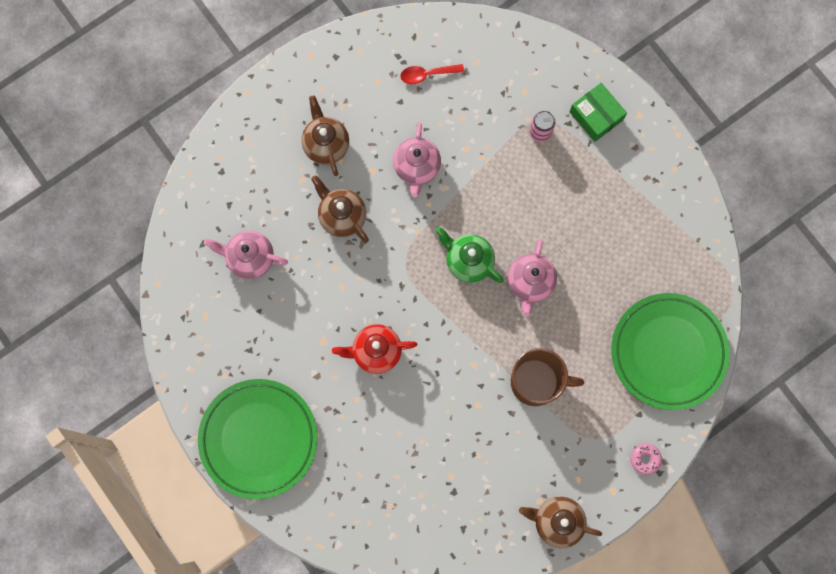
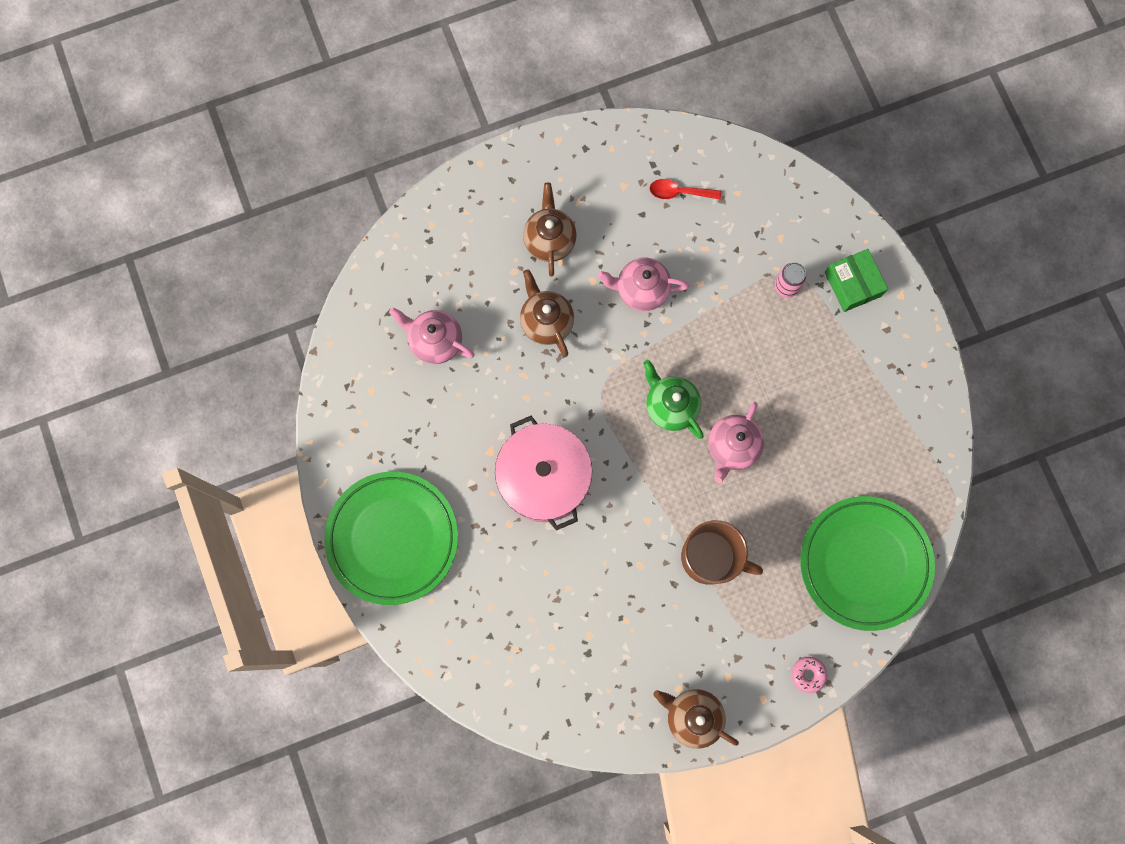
camera: 15 degrees right, 0 degrees up
(376, 351) = (544, 478): red teapot -> pink pot
(417, 168) = (641, 290): pink teapot -> pink teapot turned 75 degrees clockwise

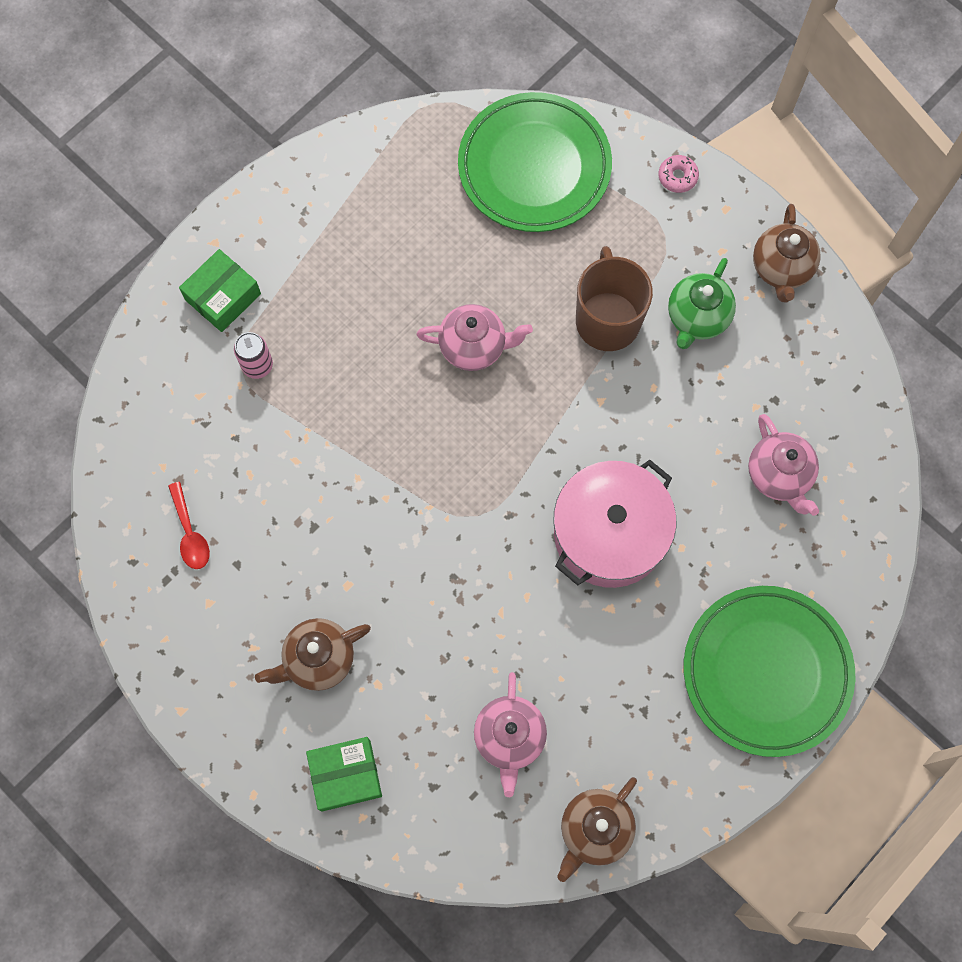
camera: 115 degrees left, 5 degrees down
(463, 226) = (346, 775): none -> green box
(546, 322) = (423, 616): brown teapot -> brown teapot (594, 829)
(641, 290) = (334, 523): pink teapot -> pink teapot (778, 475)
(670, 406) = (459, 431): green teapot -> green teapot (697, 318)

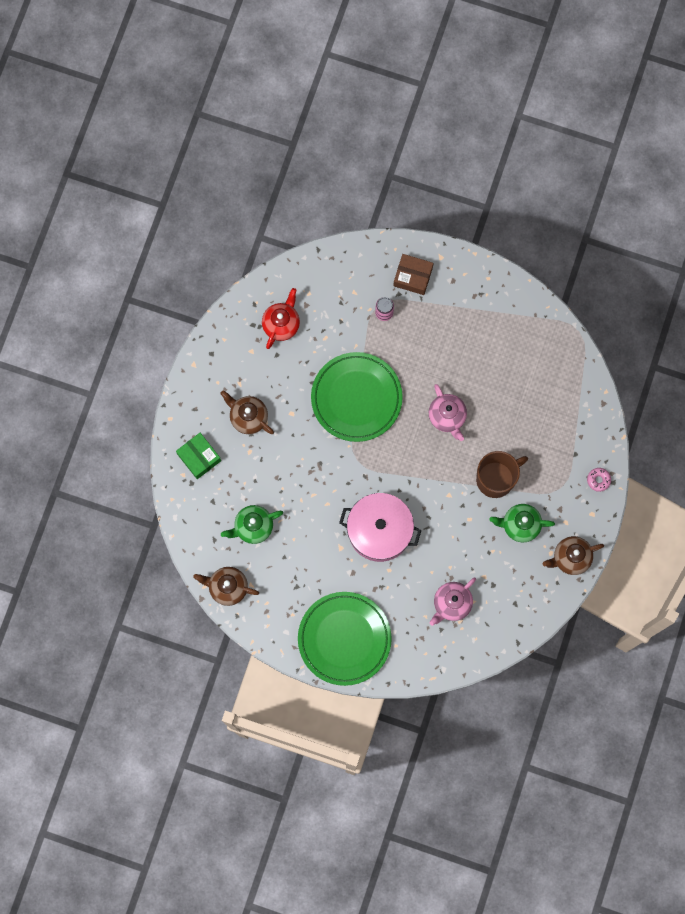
camera: 65 degrees right, 5 degrees up
(190, 533) = (281, 324): red spoon -> red teapot
(223, 297) = (413, 277): green box -> brown box
(509, 737) = (253, 527): pink teapot -> green teapot
(534, 167) = (566, 401): green plate -> green plate (356, 398)

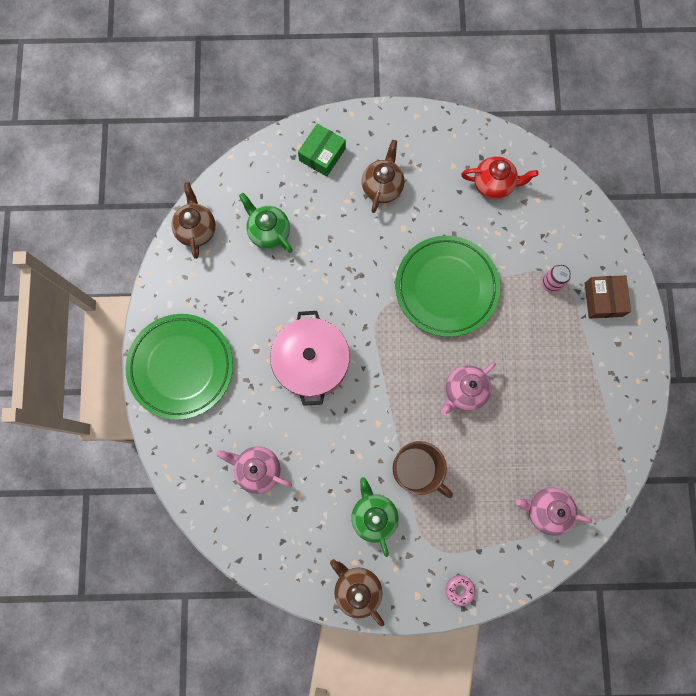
camera: 70 degrees right, 0 degrees up
(562, 391) = (546, 510): none -> pink teapot

